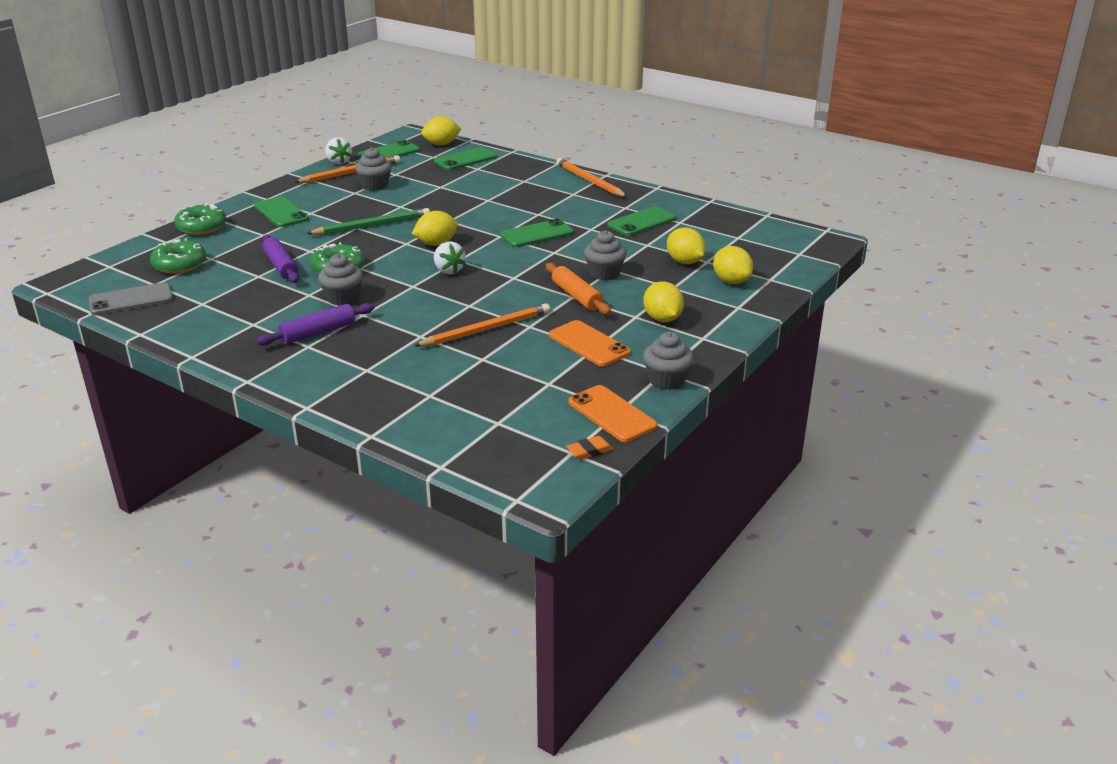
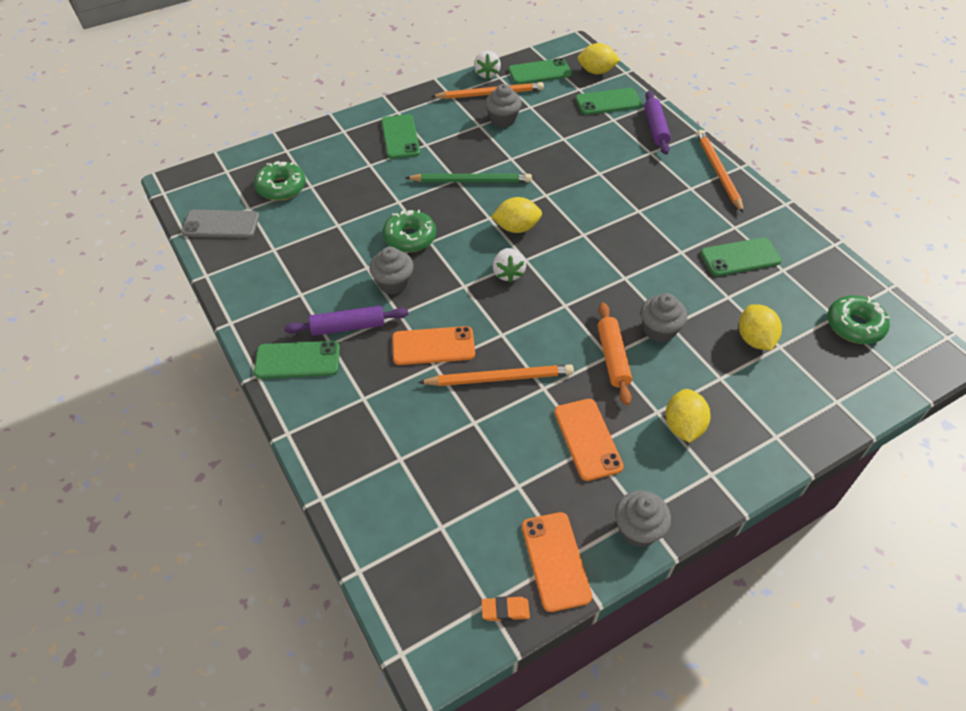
camera: 25 degrees right, 20 degrees up
(201, 227) = (324, 138): green donut -> green donut (854, 326)
(281, 266) = (363, 217): purple rolling pin -> purple rolling pin (655, 128)
(411, 325) = (433, 346): none -> orange phone
(537, 234) = (621, 243): green phone -> green phone (297, 360)
(731, 281) = (790, 390): yellow lemon -> none

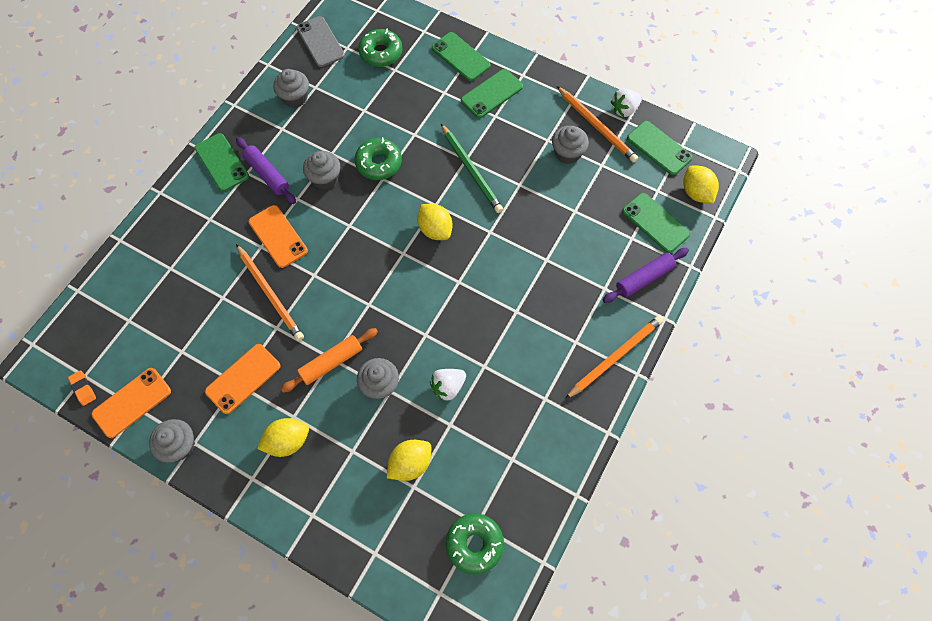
camera: 60 degrees right, 15 degrees up
(271, 269) = (295, 98): none -> grey cupcake
(508, 273) = (380, 248): white strawberry -> white strawberry (448, 387)
(740, 257) = (506, 417): green phone -> green phone (461, 57)

